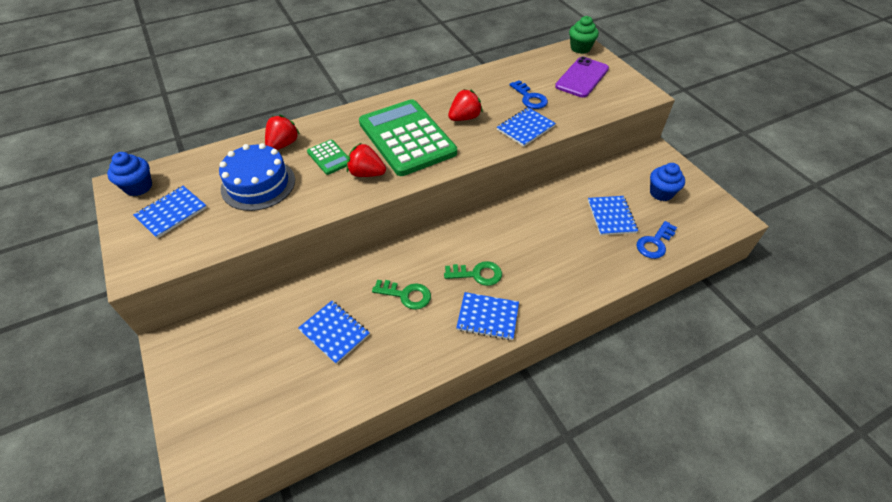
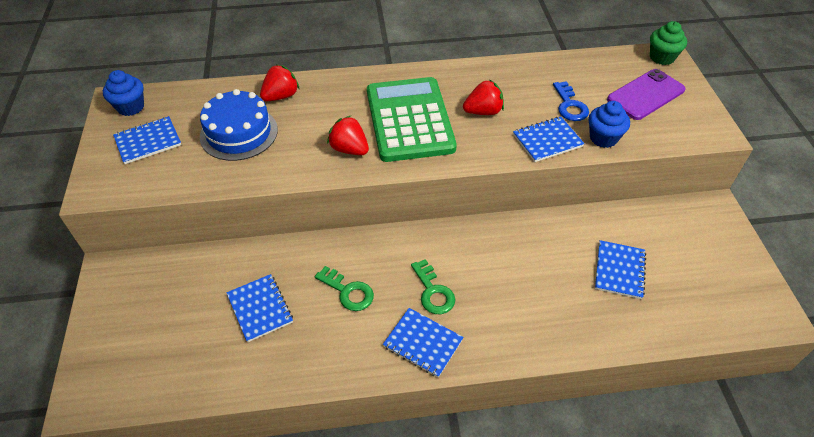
camera: 20 degrees right, 0 degrees up
(329, 157) = (320, 122): green calculator -> none
(477, 274) = (433, 292): green key -> green key turned 45 degrees clockwise
(655, 243) = (658, 318): blue key -> none
(661, 193) = (696, 259): blue cupcake -> blue cupcake (603, 138)

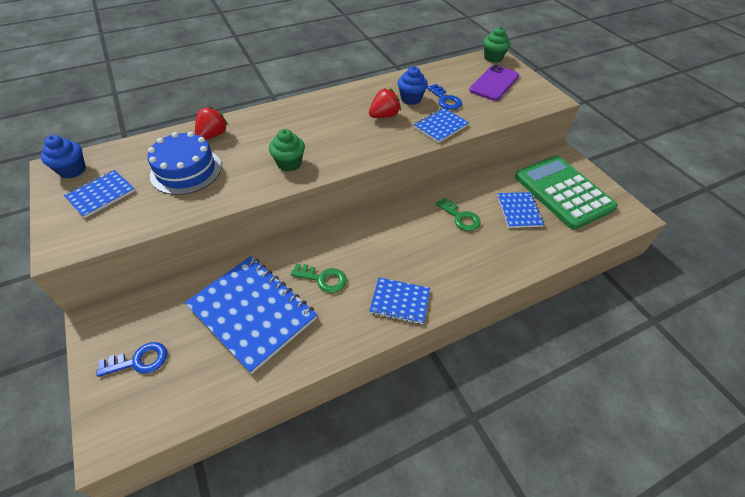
camera: 20 degrees left, 0 degrees up
(134, 327) = (139, 361): none -> blue key
(260, 308) = (252, 312): blue notebook -> blue notebook, size x1.91
(349, 149) = (289, 163): red strawberry -> green cupcake
(409, 120) = (329, 132): green calculator -> green calculator (563, 192)
(433, 292) = (391, 261): green key -> green key (460, 217)
(603, 138) = (479, 117): blue cupcake -> blue cupcake (411, 99)

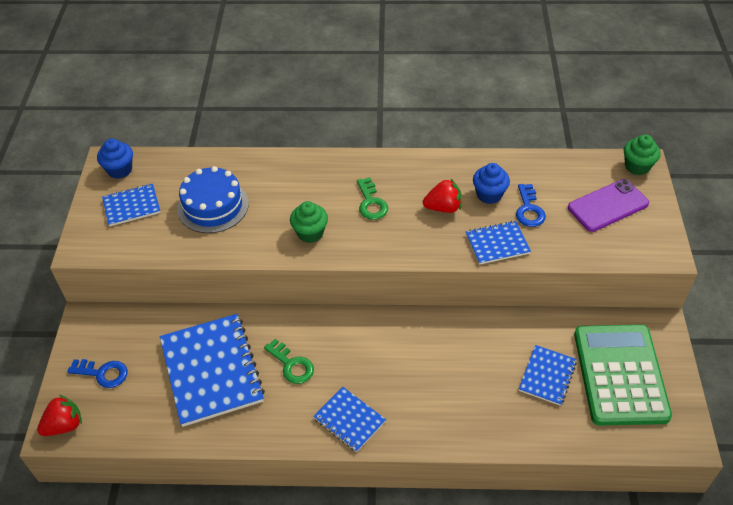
camera: 30 degrees right, 0 degrees up
(213, 135) = (256, 172): red strawberry -> red strawberry (64, 425)
(460, 217) = (474, 357): green key -> green key (371, 203)

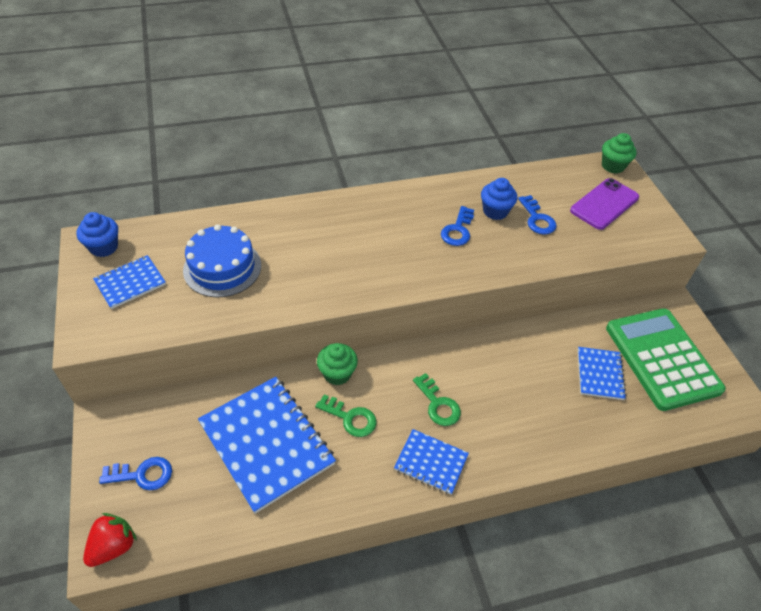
camera: 20 degrees left, 0 degrees up
(310, 233) = (336, 277): green cupcake -> green cupcake (337, 373)
(371, 203) = (386, 237): green key -> green key (438, 404)
(443, 207) = (458, 230): red strawberry -> blue key
(497, 244) = (522, 255): blue notebook -> none

